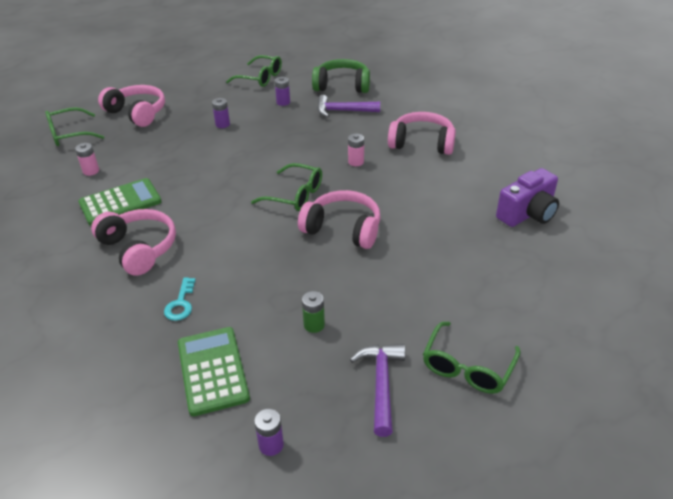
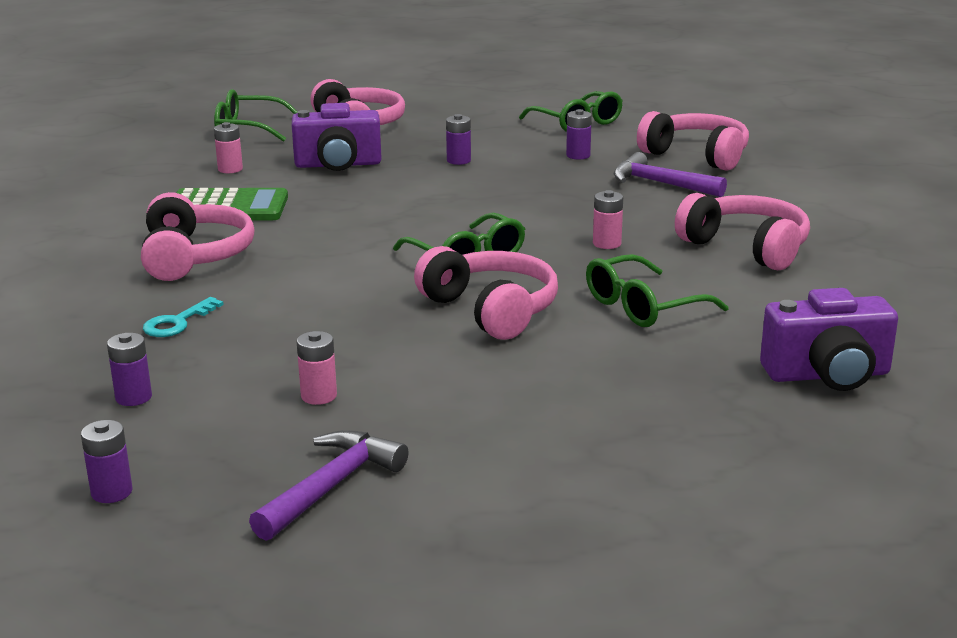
camera: 30 degrees right, 15 degrees down
(155, 147) = (338, 164): none -> purple camera
(212, 370) = (133, 397): green calculator -> purple battery
(314, 325) = (319, 396): green battery -> pink battery
(342, 85) = (697, 155): green headphones -> pink headphones
(467, 366) = (484, 513): green glasses -> green glasses (644, 306)

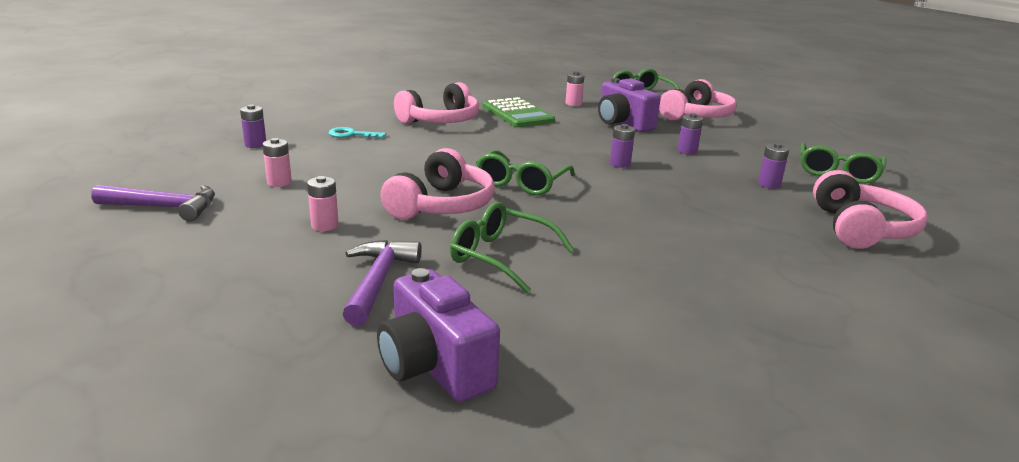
camera: 60 degrees right, 0 degrees up
(112, 492) = (148, 162): purple battery -> purple battery (620, 164)
(607, 243) = (607, 223): pink battery -> pink battery (325, 225)
(660, 184) = (766, 224): purple hammer -> purple hammer (378, 281)
(746, 247) = (680, 283): pink headphones -> none

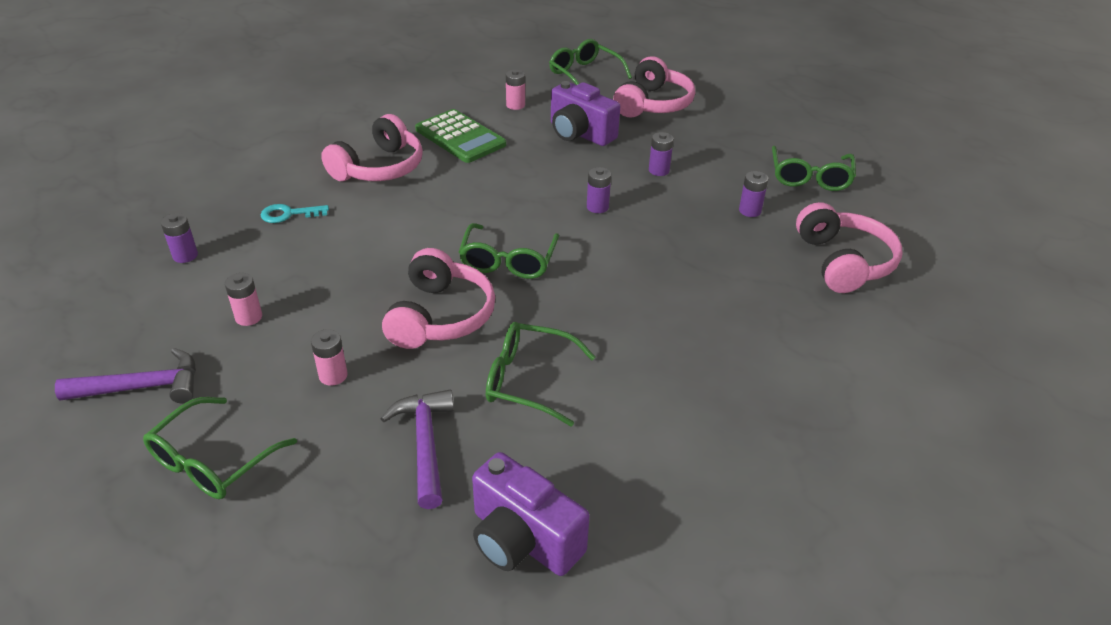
camera: 15 degrees left, 15 degrees up
(185, 259) = (213, 460): none -> green glasses

